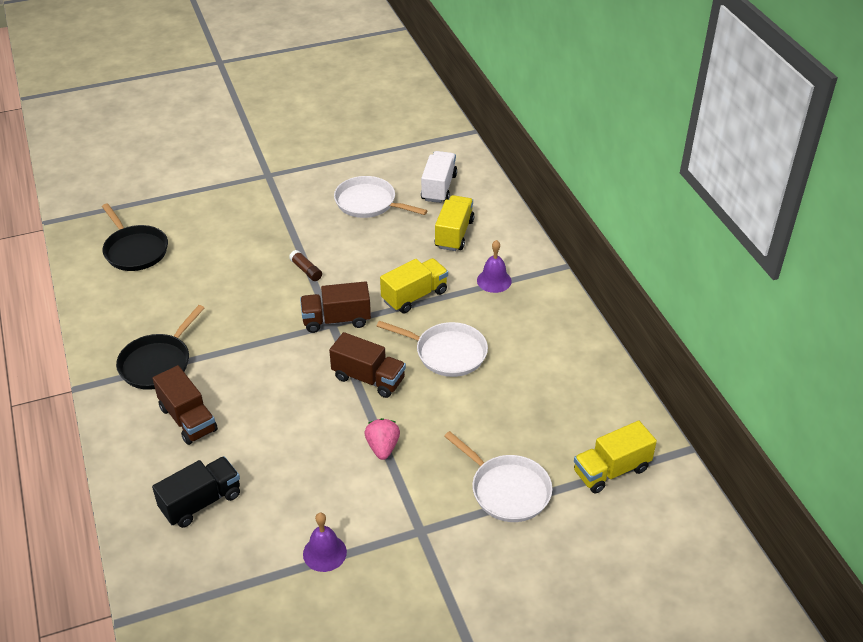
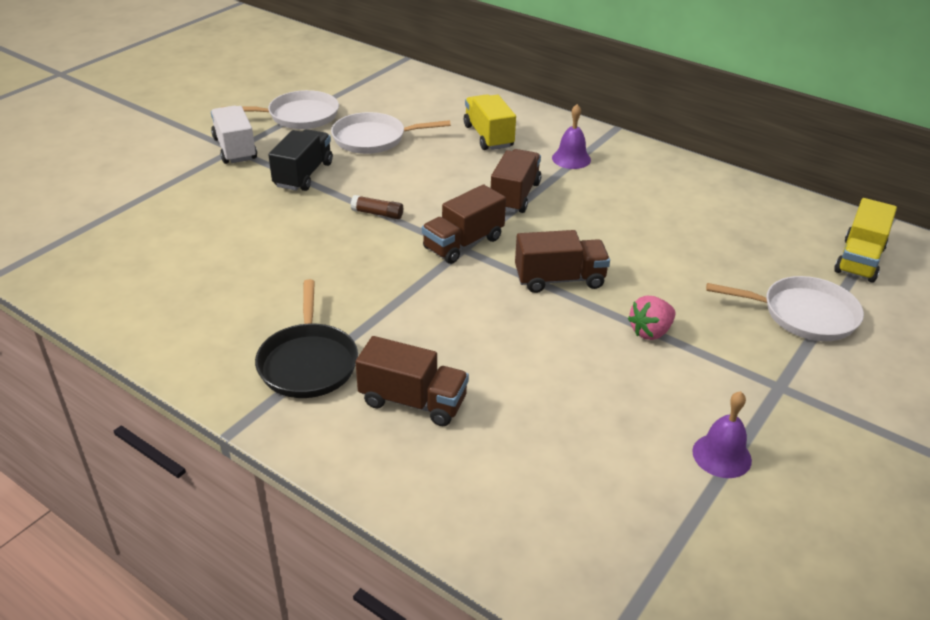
camera: 35 degrees left, 5 degrees down
(135, 250) = (147, 266): black pan -> none
(201, 502) = (531, 477): black truck -> black truck (303, 175)
(382, 447) = (650, 332): pink strawberry -> pink strawberry turned 90 degrees counterclockwise
(414, 296) = (515, 196): yellow truck -> brown truck
(438, 187) = (428, 107): white truck -> white truck (235, 149)
(447, 353) = (605, 229): white pan -> white pan (299, 116)

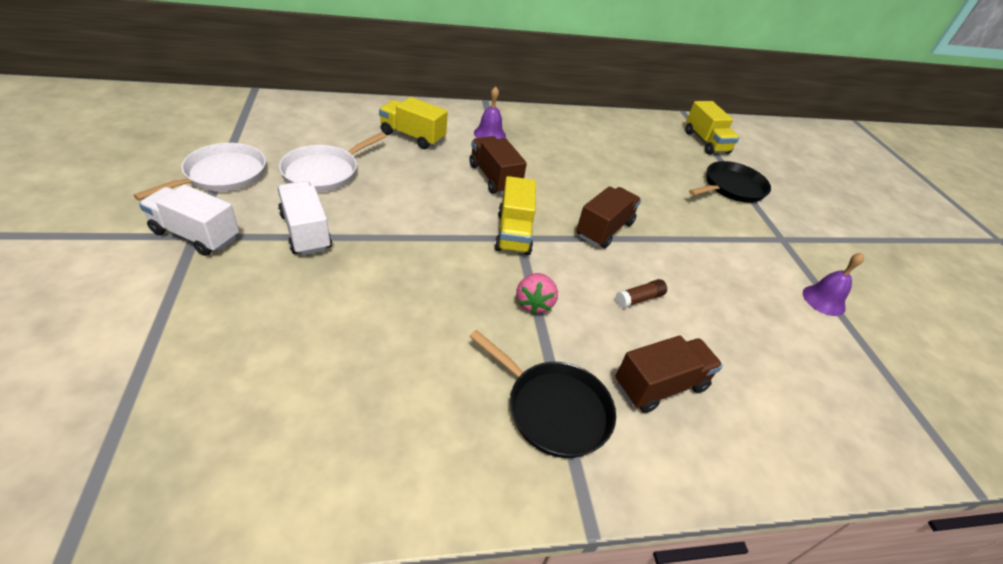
camera: 50 degrees left, 5 degrees up
(303, 175) = (306, 232): black truck -> white truck
(377, 214) = (419, 239): brown glue stick -> brown glue stick (639, 299)
(463, 243) = (513, 233): brown truck -> yellow truck
(650, 332) = (693, 239): pink strawberry -> pink strawberry (534, 303)
(804, 314) = (731, 187): white pan -> black pan

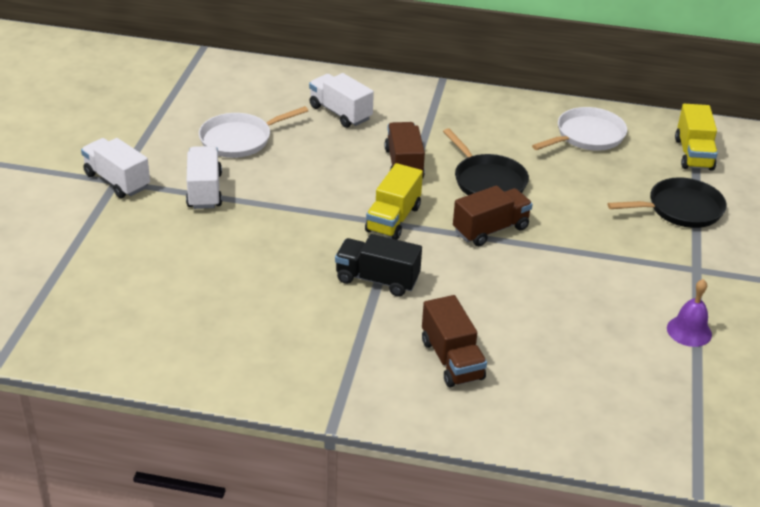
camera: 25 degrees right, 5 degrees down
(222, 175) = (150, 132): white pan -> white pan (587, 136)
(412, 137) = (340, 113): yellow truck -> white truck
(489, 134) = (425, 118): purple bell -> none
(534, 303) = (377, 279): pink strawberry -> black truck
(554, 409) = (347, 355): black pan -> black pan (488, 181)
(639, 299) = (482, 294): brown glue stick -> none
(660, 386) = (452, 360): brown truck -> brown truck turned 75 degrees clockwise

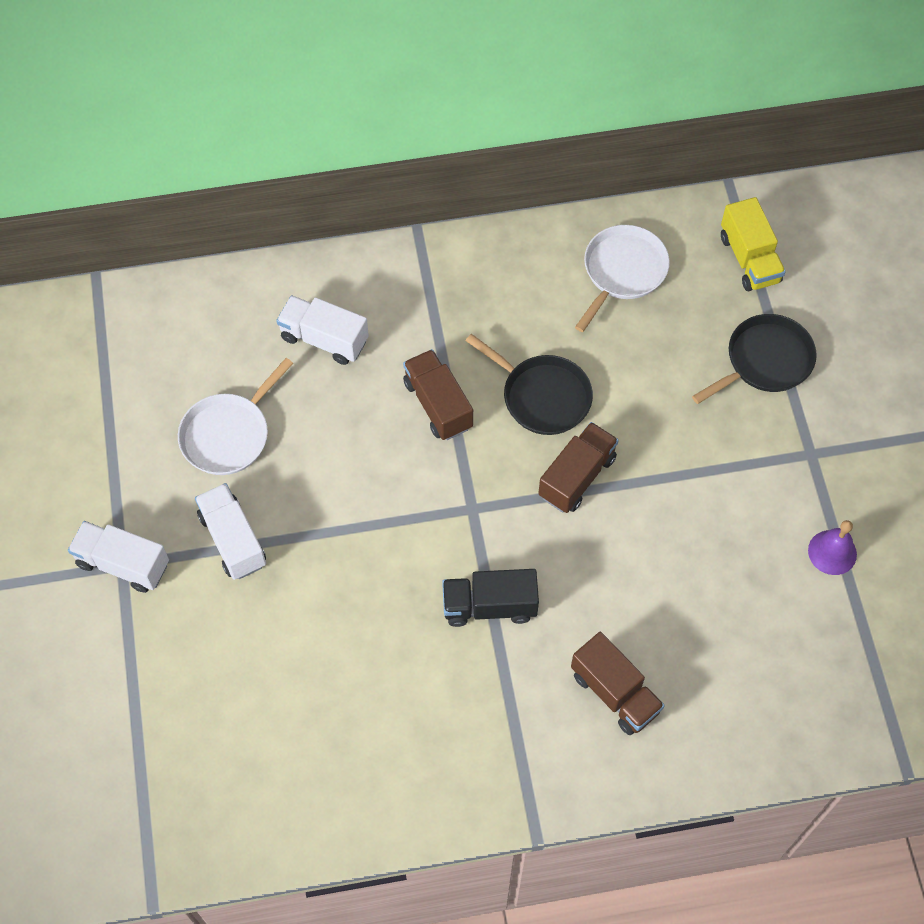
camera: 20 degrees left, 25 degrees up
(393, 219) = (465, 502): yellow truck -> none

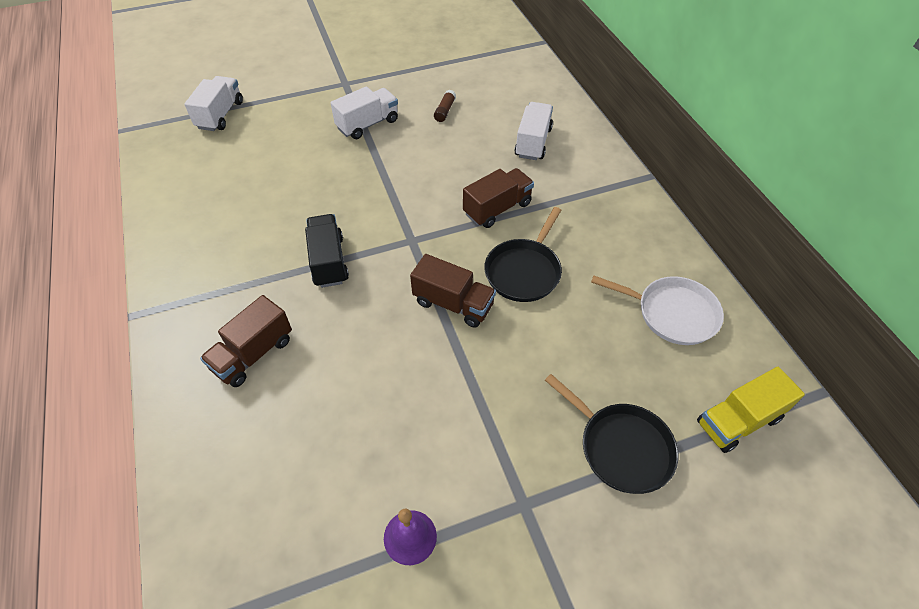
camera: 80 degrees right, 10 degrees down
(123, 564) = (345, 83): white truck -> white truck (220, 115)
(228, 435) = (445, 111): white pan -> brown glue stick

